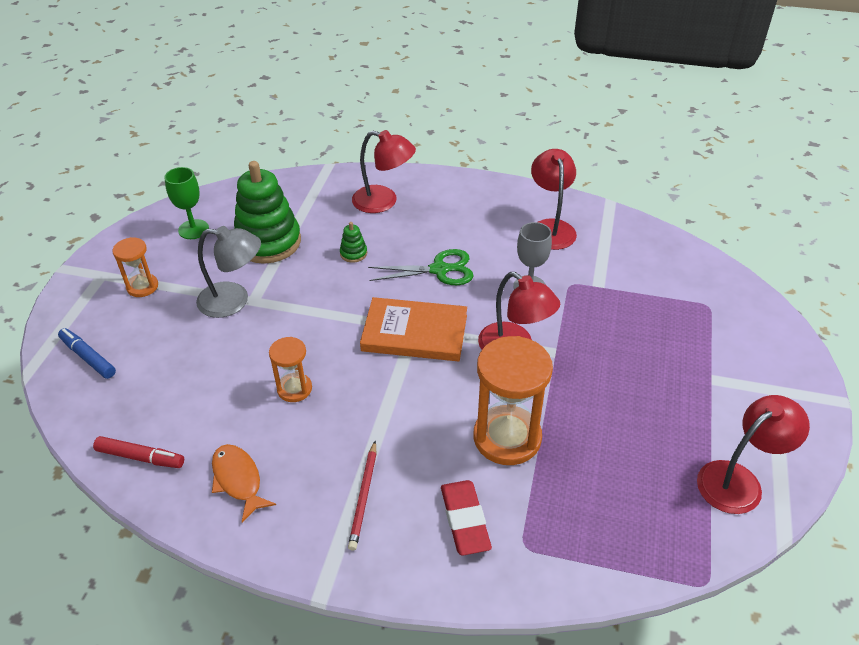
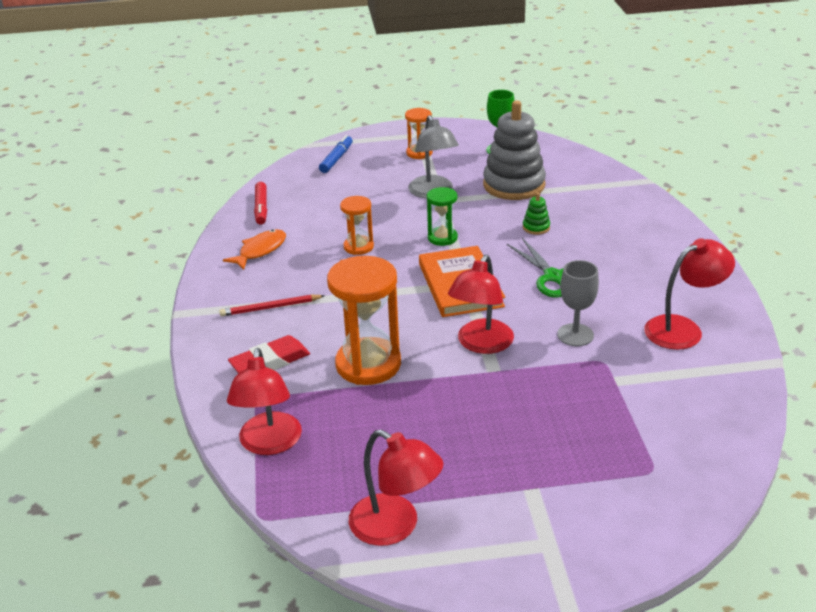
camera: 70 degrees right, 10 degrees down
(268, 242) = (514, 185): green stacking toy -> grey stacking toy
(325, 320) = (442, 238): none -> green hourglass
(383, 202) = (623, 222): red lamp -> red lamp (269, 444)

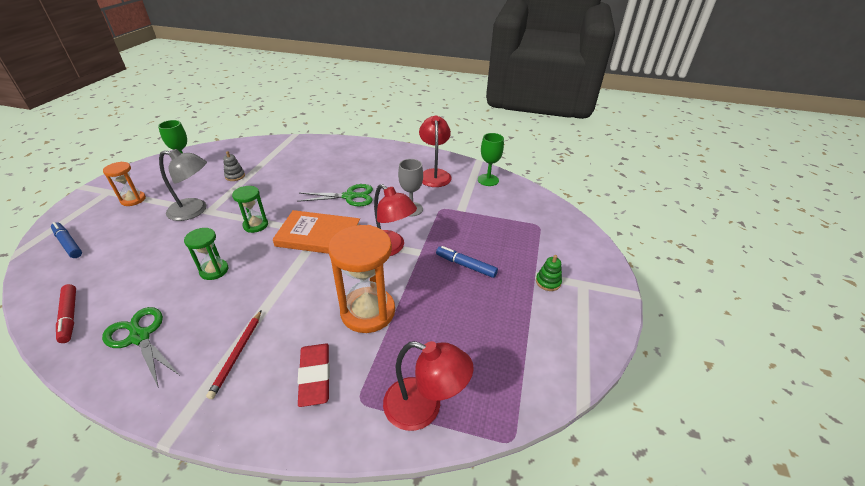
camera: 70 degrees left, 5 degrees up
(260, 250) = (140, 337): orange fish -> green scissors
(261, 208) = (70, 316): red marker -> red marker turned 45 degrees clockwise
(358, 247) = (214, 270): orange hourglass -> green hourglass
(395, 527) = (549, 351): red lamp -> none
(498, 417) = (466, 265): none -> blue marker
(514, 185) = (235, 176): grey stacking toy -> grey stacking toy, size x0.41
(536, 227) = (292, 185): green stacking toy -> green stacking toy (548, 282)
(726, 387) = (488, 180): none -> green goblet

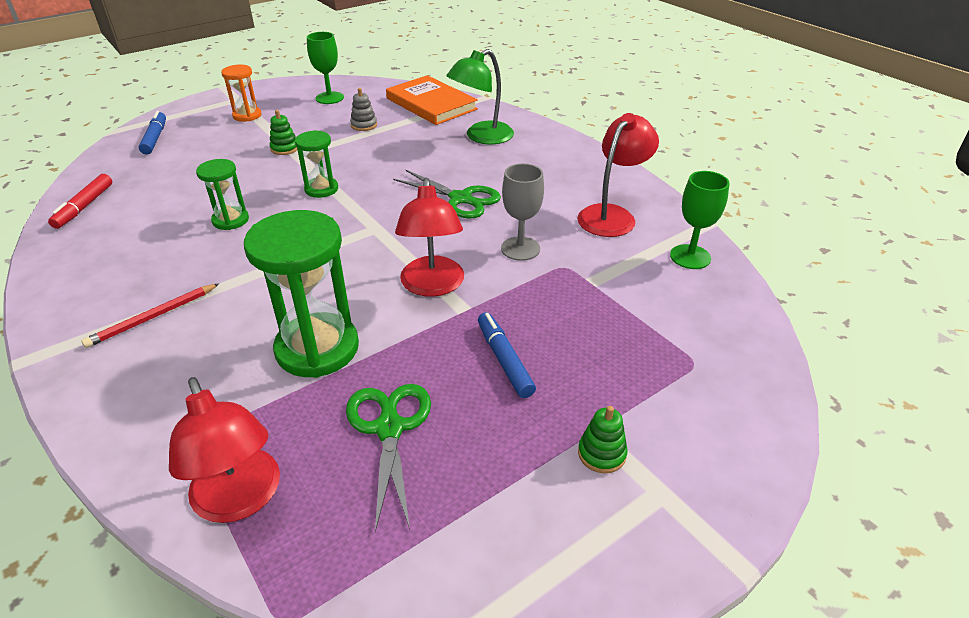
camera: 40 degrees right, 0 degrees up
(140, 337) = (106, 254): green scissors -> green scissors (389, 428)
(194, 210) = (284, 148): grey lamp -> green stacking toy
(315, 376) = (186, 386): red eraser -> none
(319, 235) = (370, 231): orange book -> orange book (431, 104)
(320, 158) = (481, 137): none -> green lamp
(368, 312) = (317, 348): orange hourglass -> green hourglass

